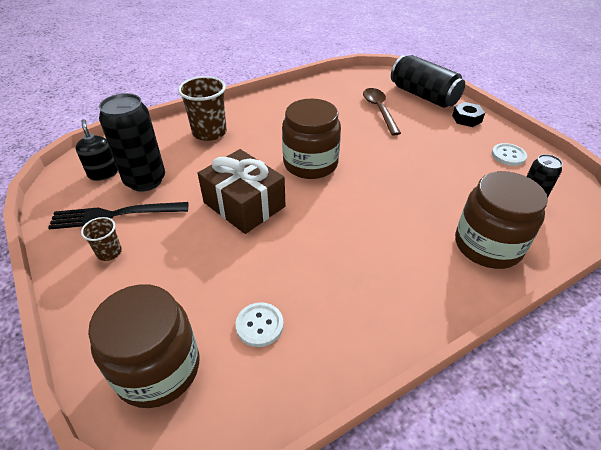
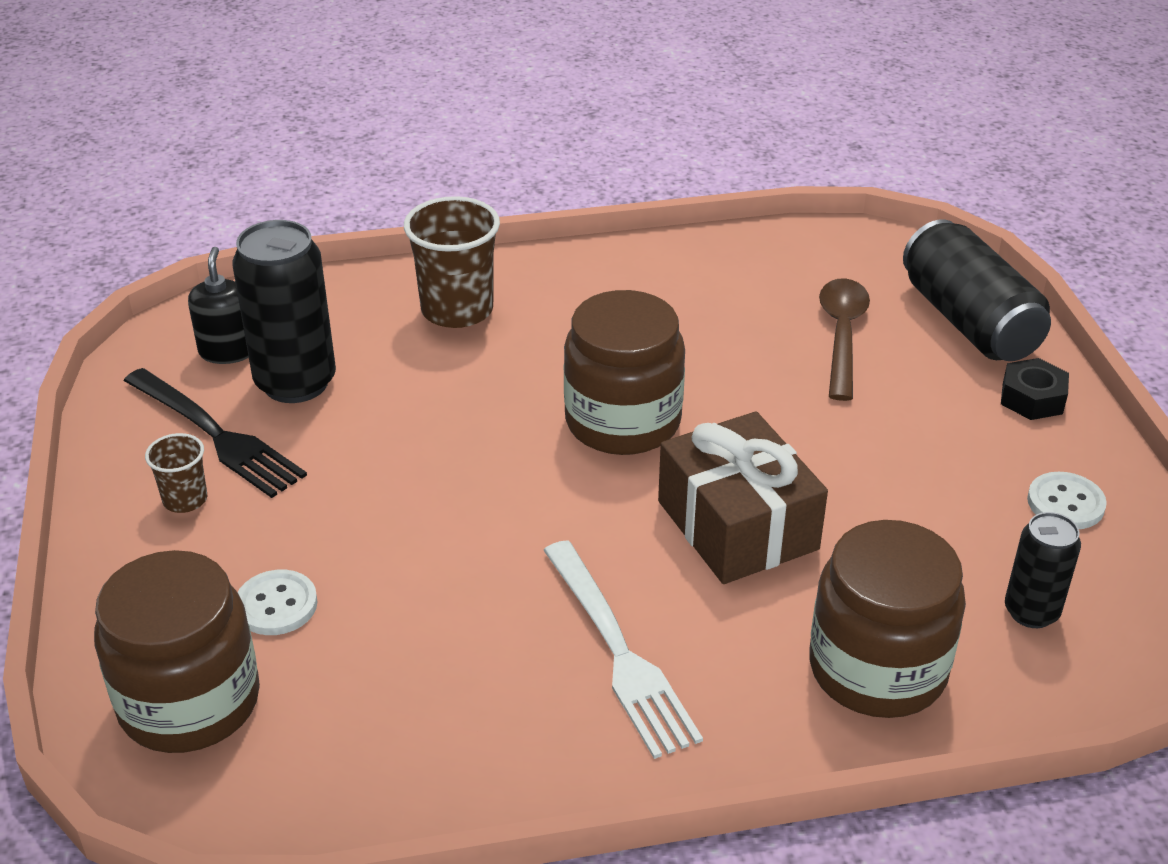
camera: 20 degrees right, 5 degrees down
(114, 215) = (217, 435): black fork -> black fork turned 150 degrees counterclockwise
(244, 204) = (452, 472): brown gift -> brown gift (737, 525)
(259, 325) = (375, 685): white button -> white button (276, 605)
(372, 271) = (620, 653): none -> white fork

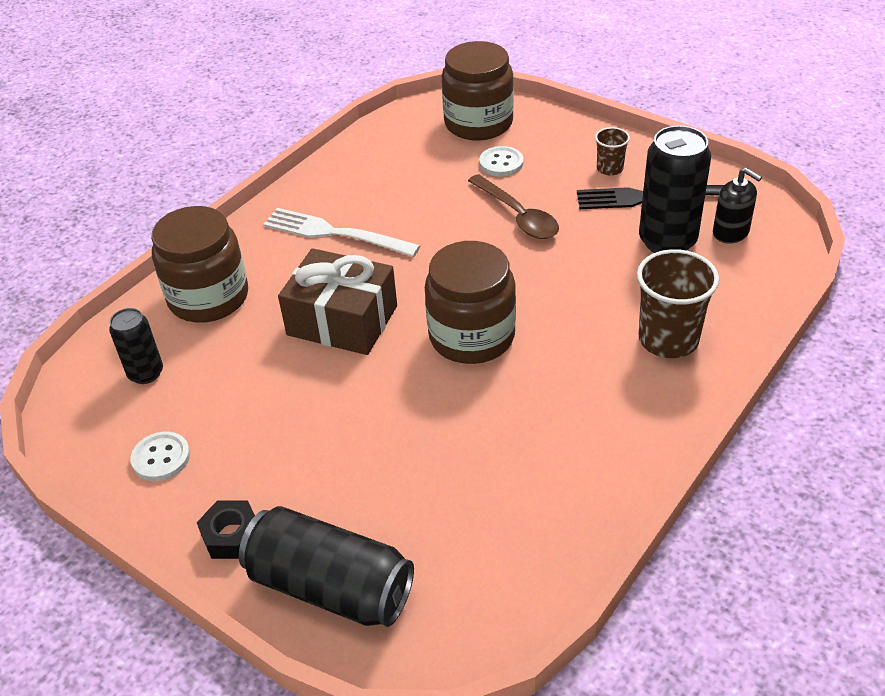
camera: 140 degrees right, 5 degrees up
(842, 335) = (411, 499): brown spoon -> brown spoon (518, 216)

